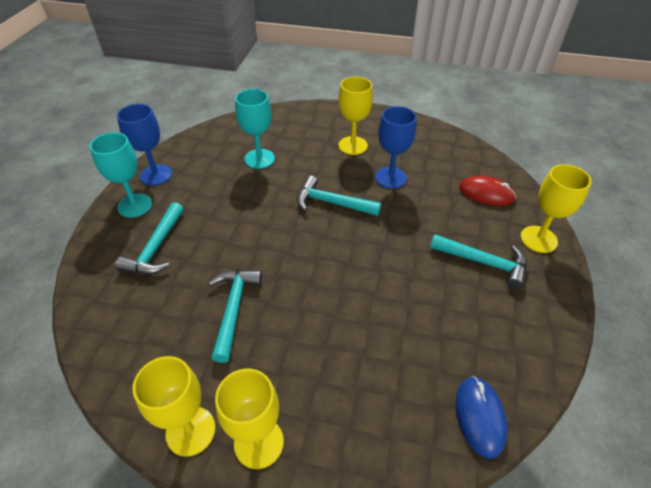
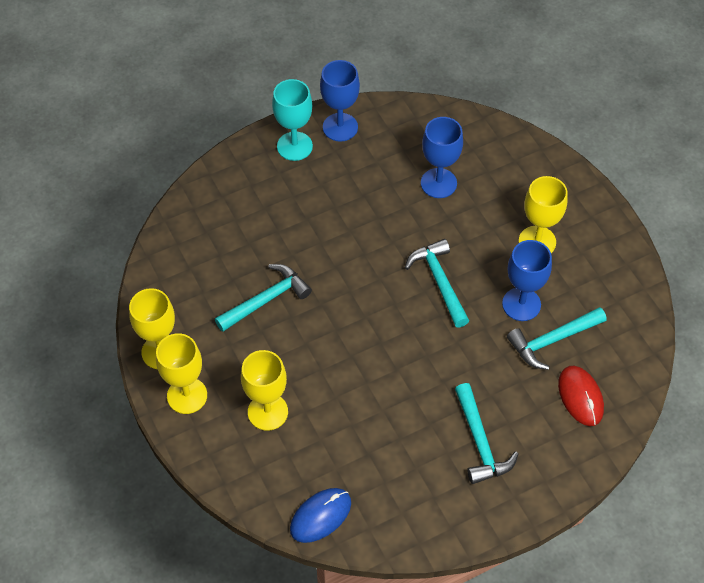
camera: 50 degrees right, 10 degrees up
(156, 248) = (269, 201): turquoise hammer -> turquoise hammer (552, 341)
(259, 159) = (438, 183): turquoise goblet -> blue goblet
(538, 239) = (555, 472): yellow goblet -> yellow goblet (267, 412)

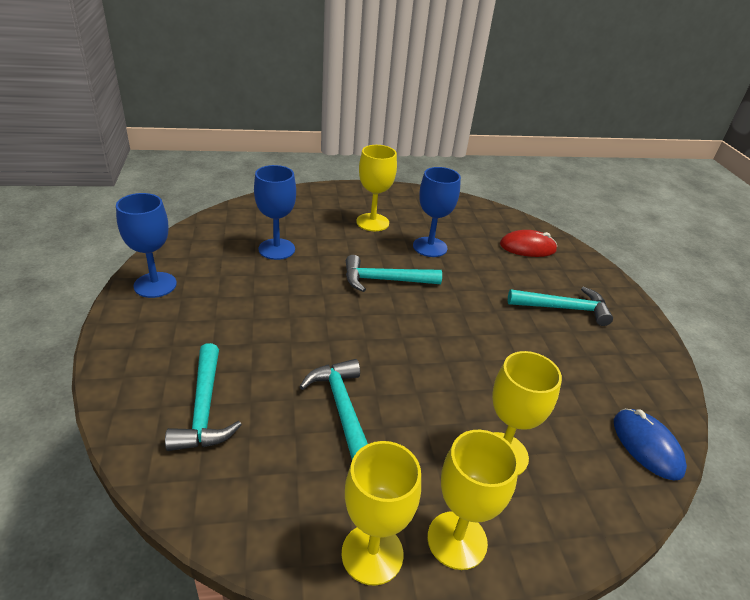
camera: 75 degrees left, 20 degrees down
(294, 146) = (146, 323): turquoise goblet -> none
(552, 341) = (471, 244): turquoise hammer -> turquoise hammer (204, 409)

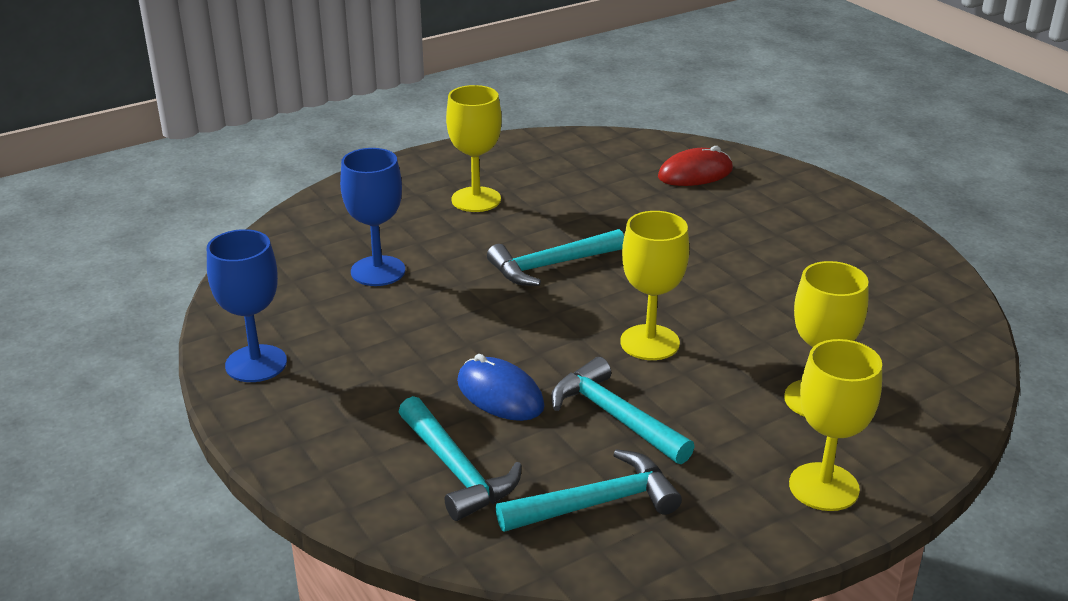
camera: 20 degrees left, 5 degrees down
(372, 554) = (751, 528): yellow goblet -> yellow goblet (649, 342)
(430, 247) = (575, 209): blue goblet -> none
(564, 308) = (784, 232): turquoise hammer -> turquoise hammer (597, 503)
(647, 446) = (952, 342): blue mouse -> blue mouse (500, 394)

